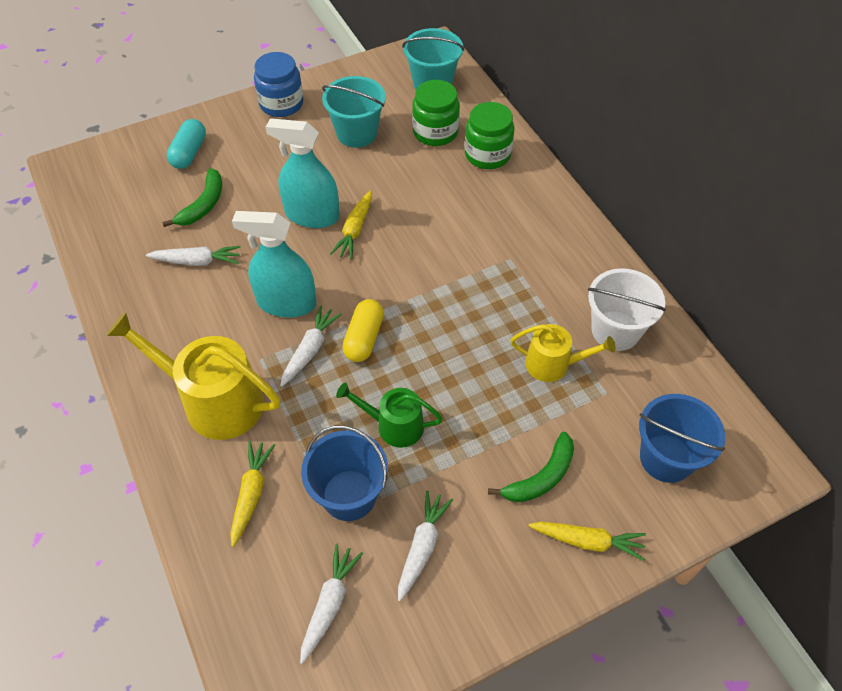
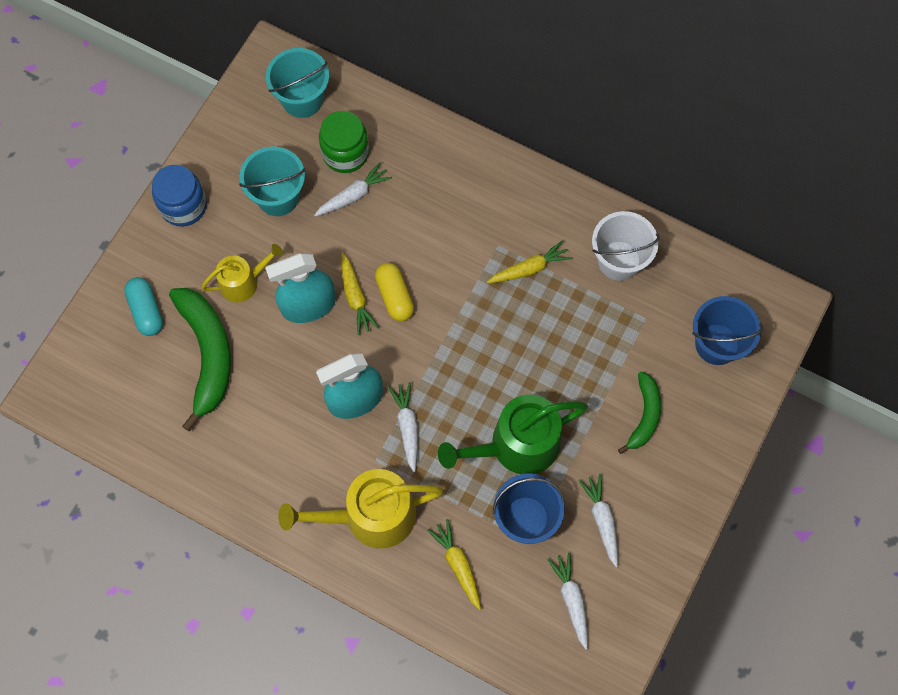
camera: 35 degrees left, 15 degrees up
(197, 261) = (250, 410): white carrot -> white carrot (353, 195)
(203, 205) = (207, 354): green banana -> green banana, size x1.73
(364, 338) = (440, 390): yellow capsule -> yellow capsule (394, 296)
(394, 425) = (517, 445): green watering can -> green watering can, size x1.72
(487, 154) = (407, 150): green jar -> none
(553, 364) = (593, 319): yellow watering can -> yellow watering can (243, 282)
(587, 541) = (704, 441): yellow carrot -> yellow carrot (529, 268)

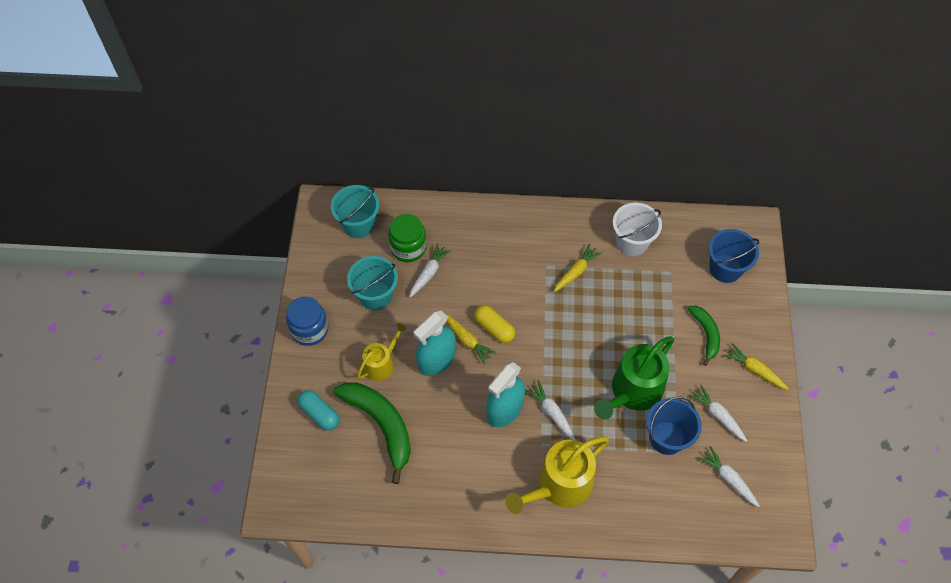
camera: 25 degrees left, 10 degrees down
(458, 565) = (638, 491): yellow carrot -> yellow carrot (754, 370)

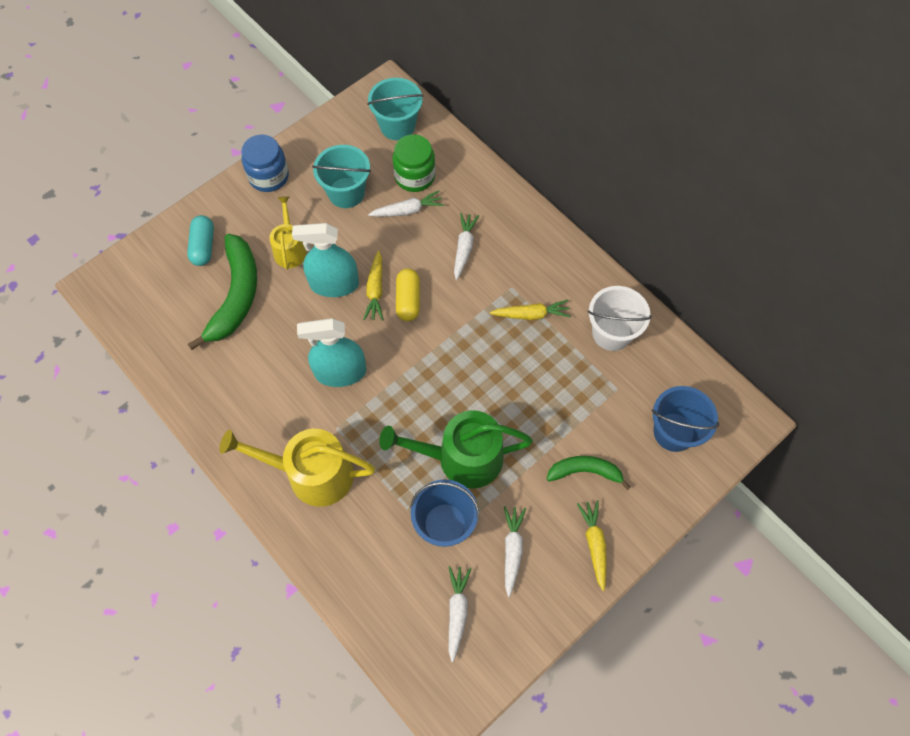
camera: 45 degrees right, 5 degrees up
(381, 364) = (290, 249): yellow watering can -> yellow watering can turned 90 degrees counterclockwise
(551, 412) = (374, 410): white carrot -> white carrot (464, 248)
(706, 334) = (585, 471): green banana -> green banana turned 120 degrees counterclockwise

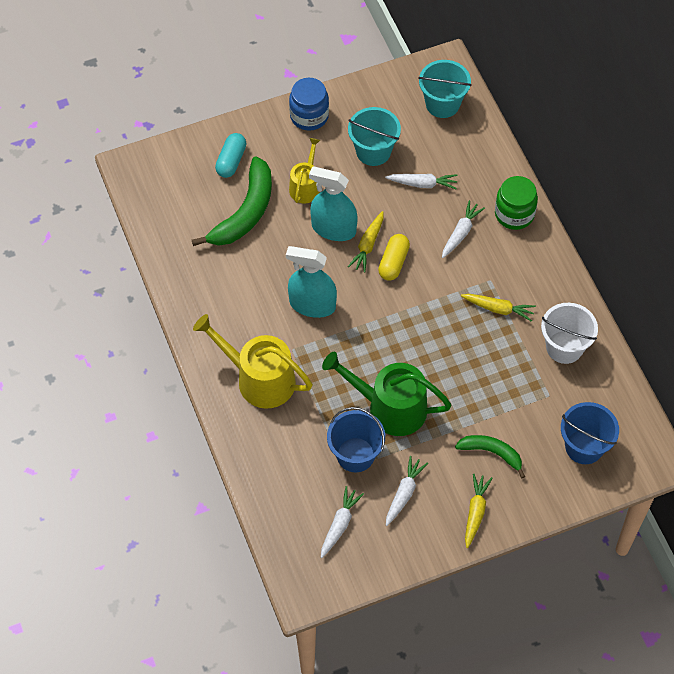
camera: 20 degrees right, 5 degrees down
(415, 176) = (441, 155): green jar -> green jar (514, 214)

